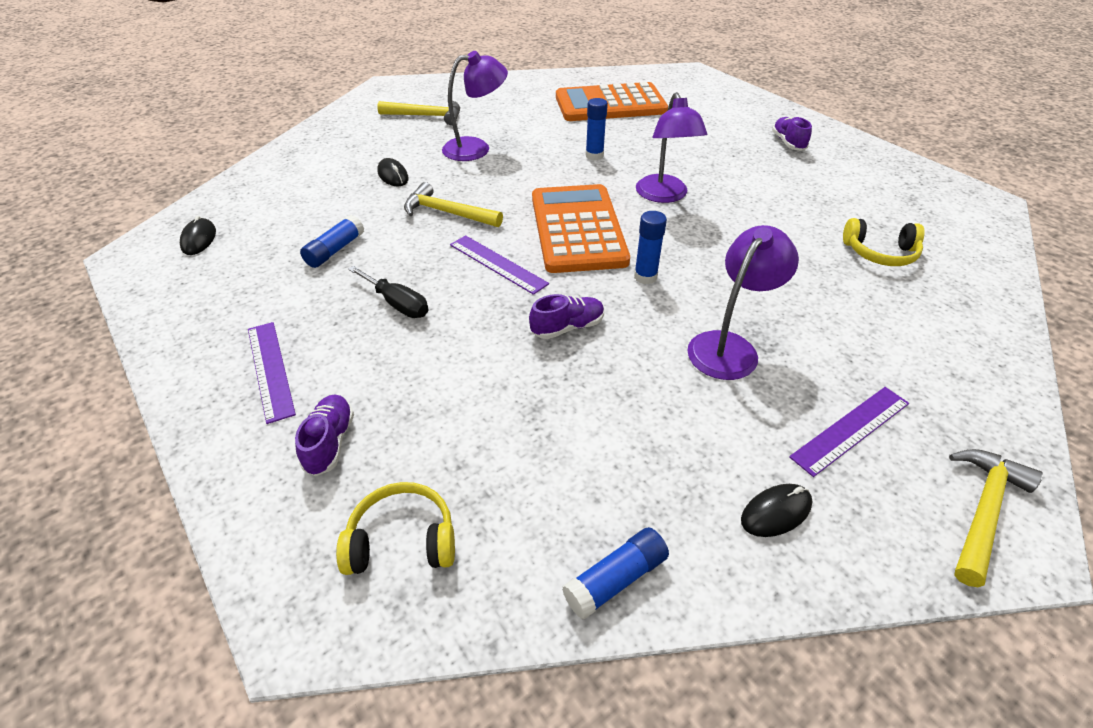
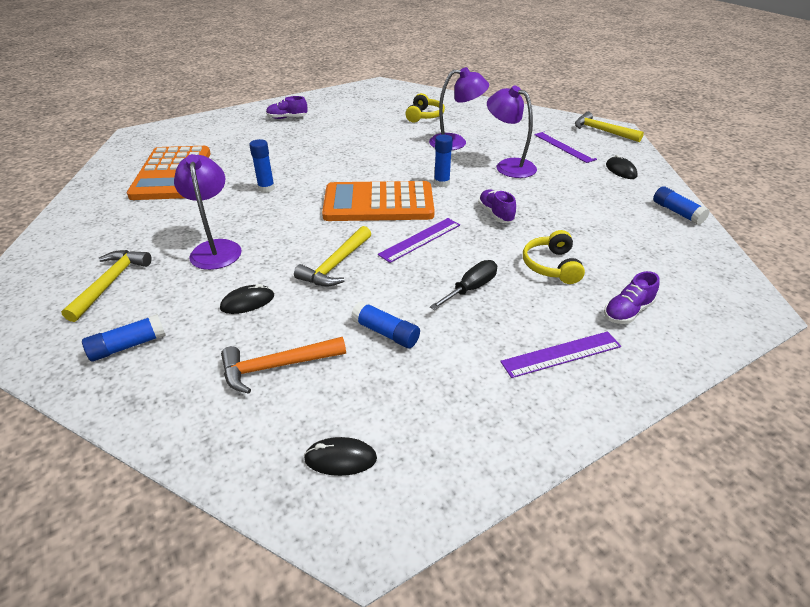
camera: 85 degrees left, 5 degrees down
(307, 200) = (277, 366): none -> orange hammer
(330, 442) = (627, 312): purple shoe -> purple shoe turned 45 degrees counterclockwise
(348, 138) = (128, 346): none -> blue glue stick
(402, 540) = (688, 276): yellow headphones -> yellow headphones (551, 266)
(664, 196) = (342, 167): purple lamp -> purple lamp (456, 142)

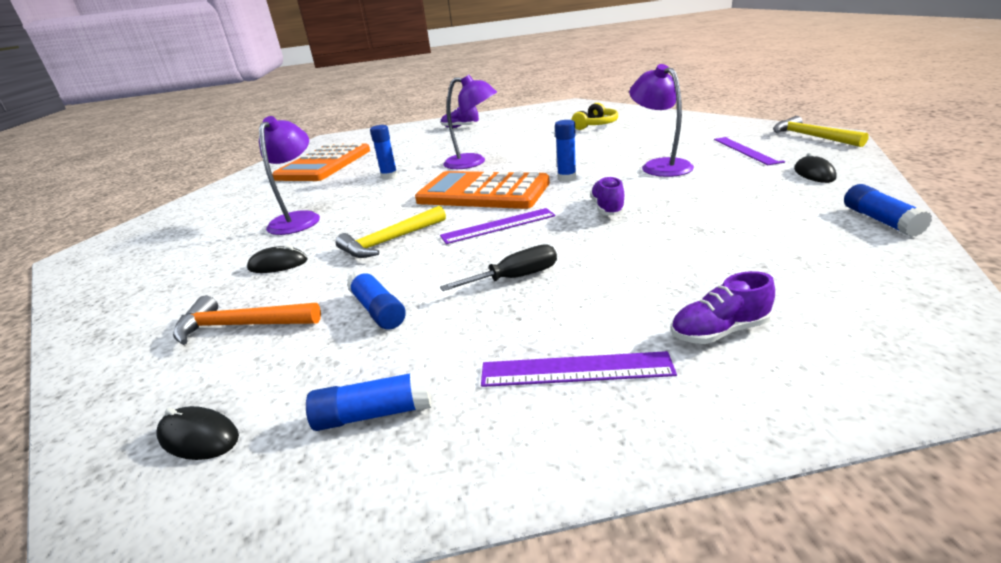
camera: 25 degrees right, 10 degrees down
(110, 283) = (191, 238): yellow hammer -> none
(128, 346) = (147, 287): blue glue stick -> blue glue stick (374, 414)
(456, 142) = (612, 145): purple lamp -> purple lamp (473, 162)
(551, 266) = (640, 265): yellow headphones -> none

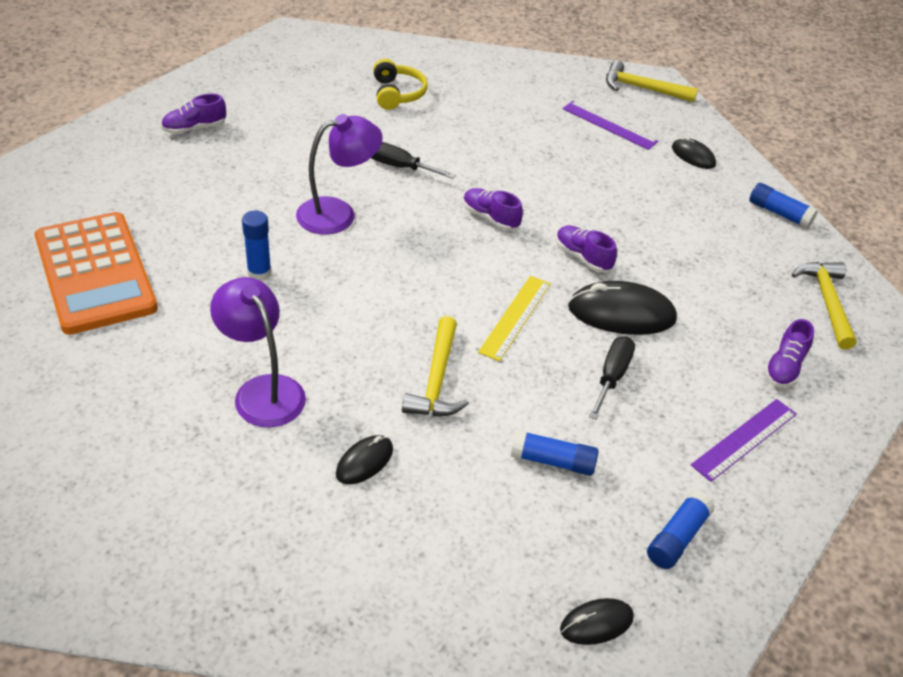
camera: 50 degrees left, 15 degrees up
(242, 326) = (460, 538): orange hammer -> none
(483, 192) = (429, 268): orange calculator -> none
(498, 226) = (515, 317): purple ruler -> yellow ruler
(544, 150) = (400, 167): none -> black screwdriver
(566, 178) = (490, 218): blue glue stick -> purple shoe
(589, 244) = (621, 314): none -> black mouse
(659, 166) = (558, 172): purple lamp -> none
(865, 297) = (827, 302): none -> yellow hammer

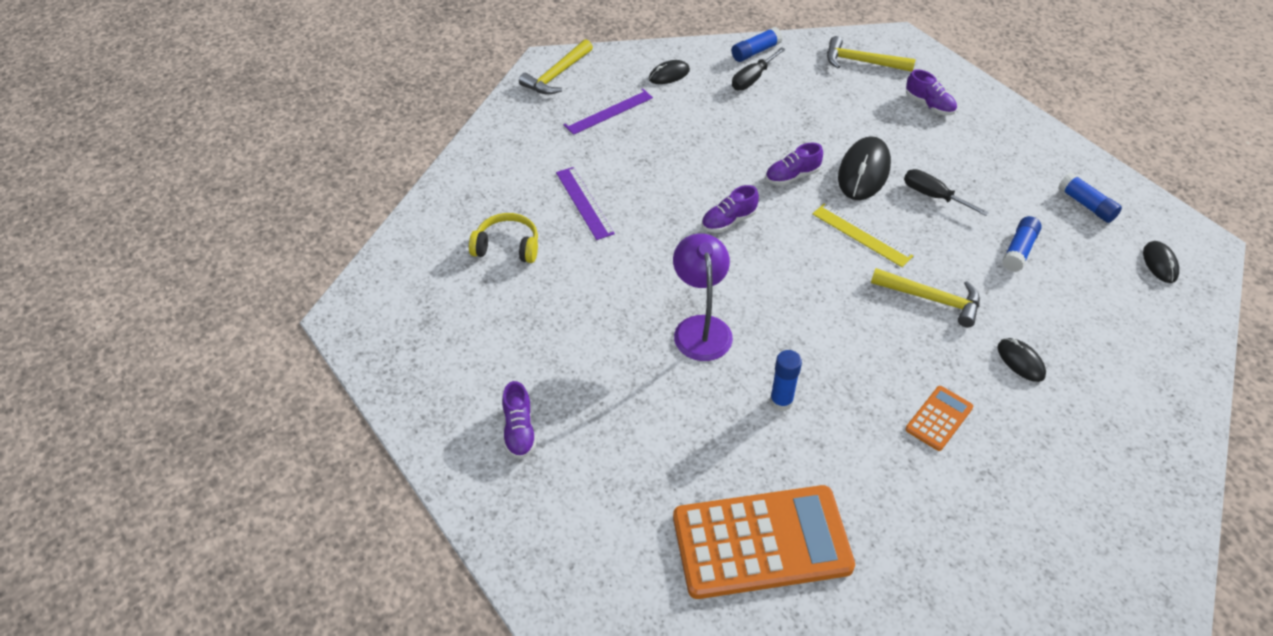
camera: 70 degrees left, 5 degrees up
(262, 390) = (939, 418): purple lamp -> orange calculator
(400, 167) = (636, 268): black screwdriver -> black screwdriver (752, 79)
(744, 439) = (998, 146): purple ruler -> purple ruler (584, 202)

